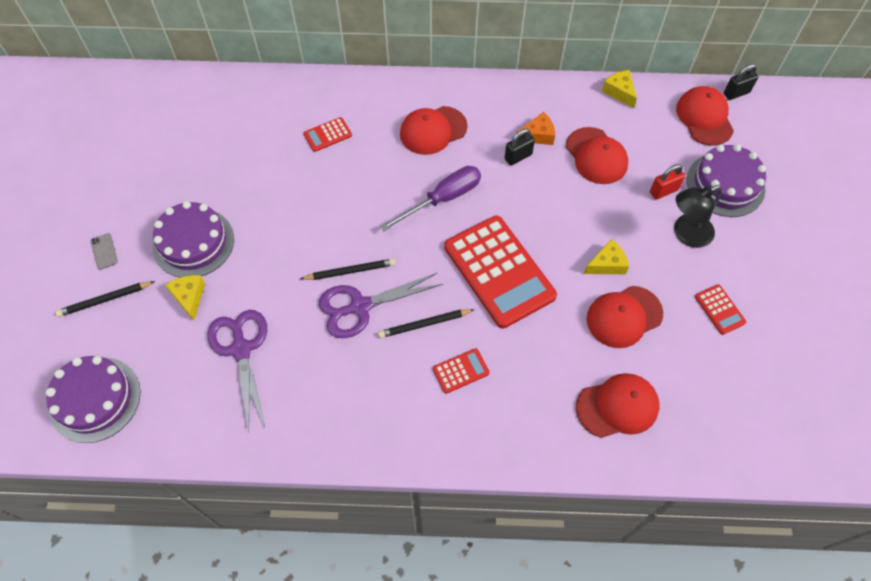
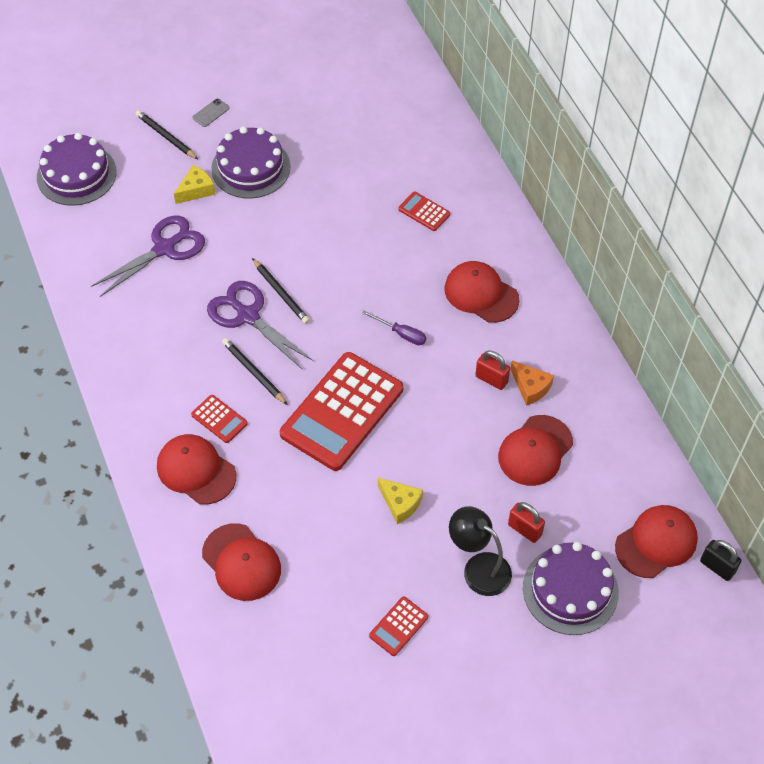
camera: 65 degrees right, 5 degrees down
(442, 199) = (401, 334): purple screwdriver -> purple screwdriver, size x0.56
(518, 157) = (491, 379): black padlock -> red padlock
(619, 92) = (640, 445): yellow cheese -> none
(624, 316) = (345, 538): red cap -> red cap (196, 470)

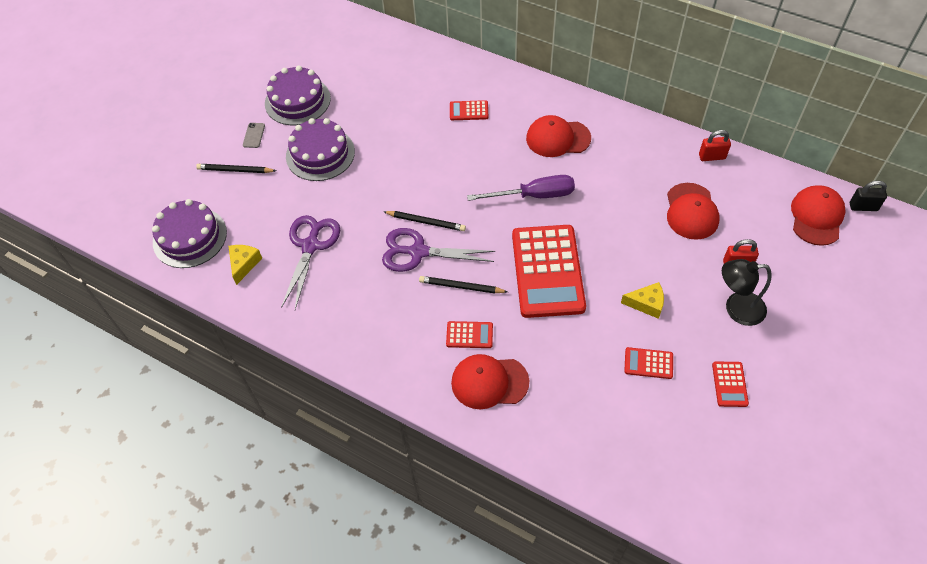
camera: 35 degrees left, 0 degrees up
(196, 190) = (295, 192): yellow cheese -> yellow cheese (244, 264)
(241, 562) = (586, 421): red cap -> none
(346, 555) = (648, 363): none -> red calculator
(401, 334) = (533, 195): purple screwdriver -> purple screwdriver, size x1.78
(491, 379) = (619, 186): red padlock -> red padlock (712, 157)
(530, 387) = (648, 175): orange cheese -> none
(570, 590) = (802, 281): purple cake -> purple cake (297, 101)

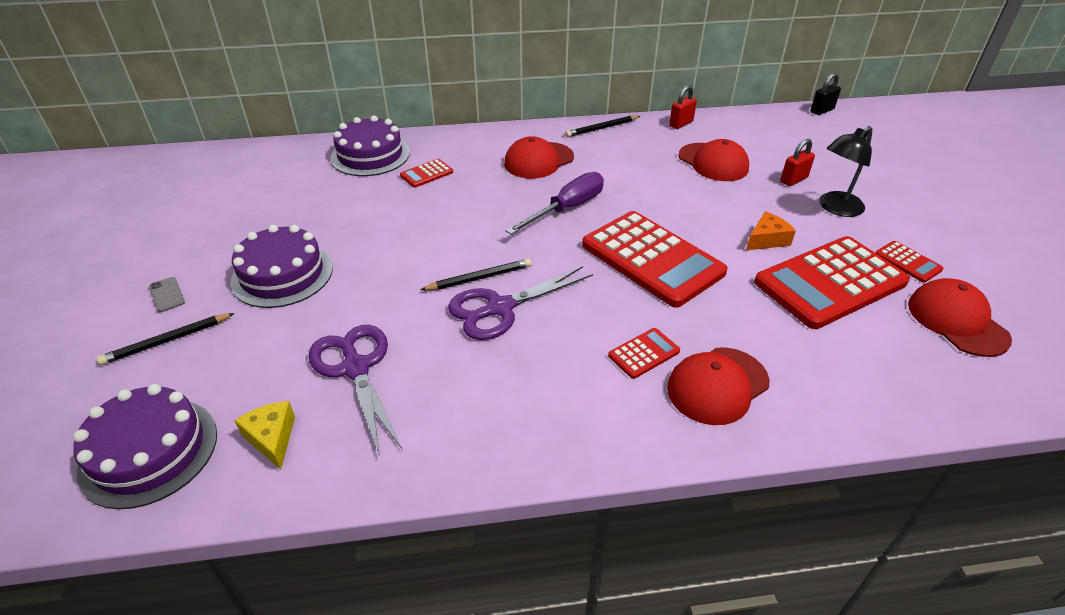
camera: 40 degrees left, 15 degrees down
(297, 101) = (204, 240): purple cake -> purple cake (370, 155)
(461, 287) = (583, 315): black pencil -> black pencil (601, 128)
(646, 304) = (767, 240): yellow cheese -> orange cheese
(648, 363) = (830, 283): red calculator -> red calculator, size x2.35
(816, 217) = (802, 128): red cap -> red cap (957, 321)

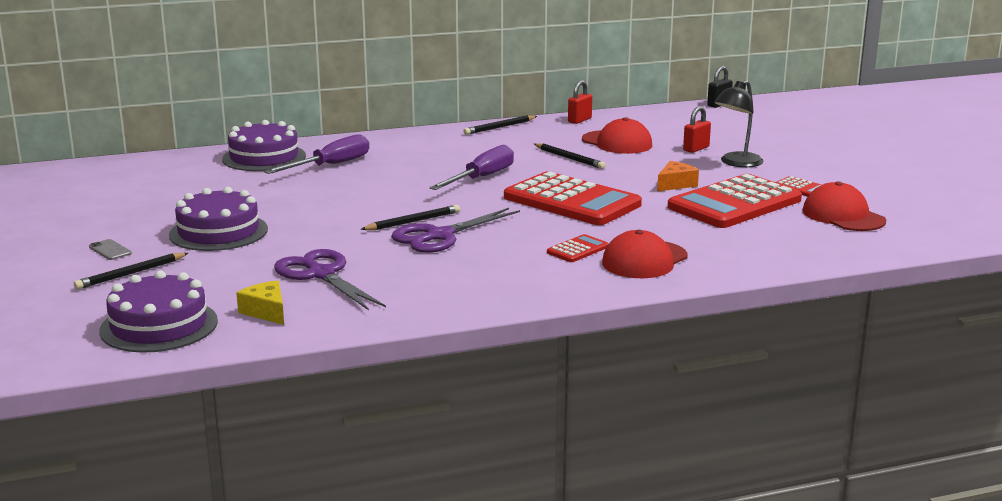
camera: 10 degrees left, 20 degrees down
(427, 174) = (330, 166): red calculator -> purple screwdriver
(538, 160) = (442, 151): red cap -> none
(661, 184) = (569, 158): none -> black pencil

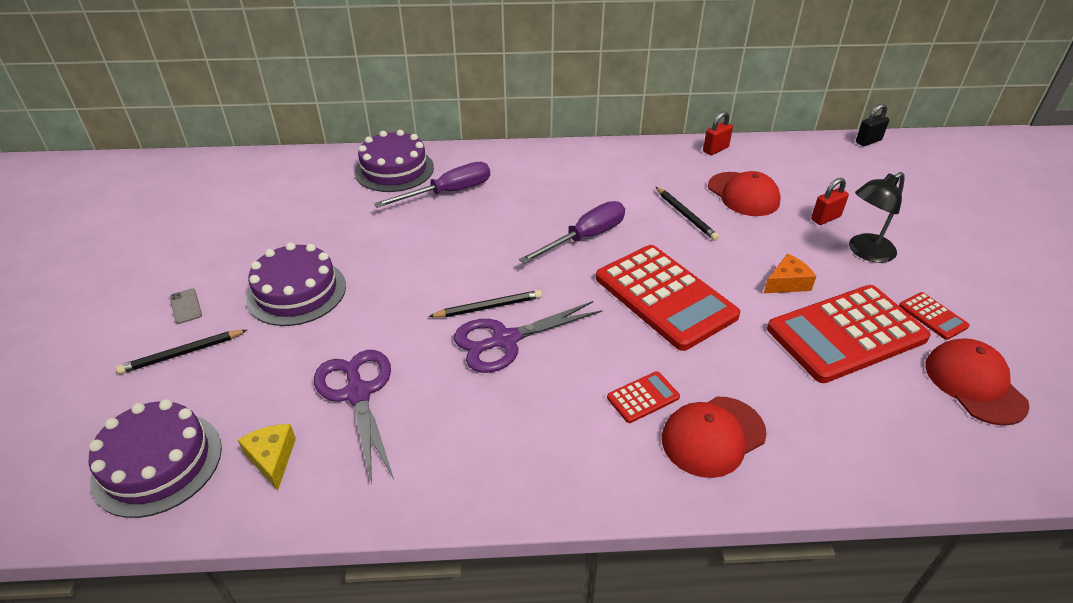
camera: 15 degrees right, 20 degrees up
(499, 127) = (632, 151): black pencil -> none

